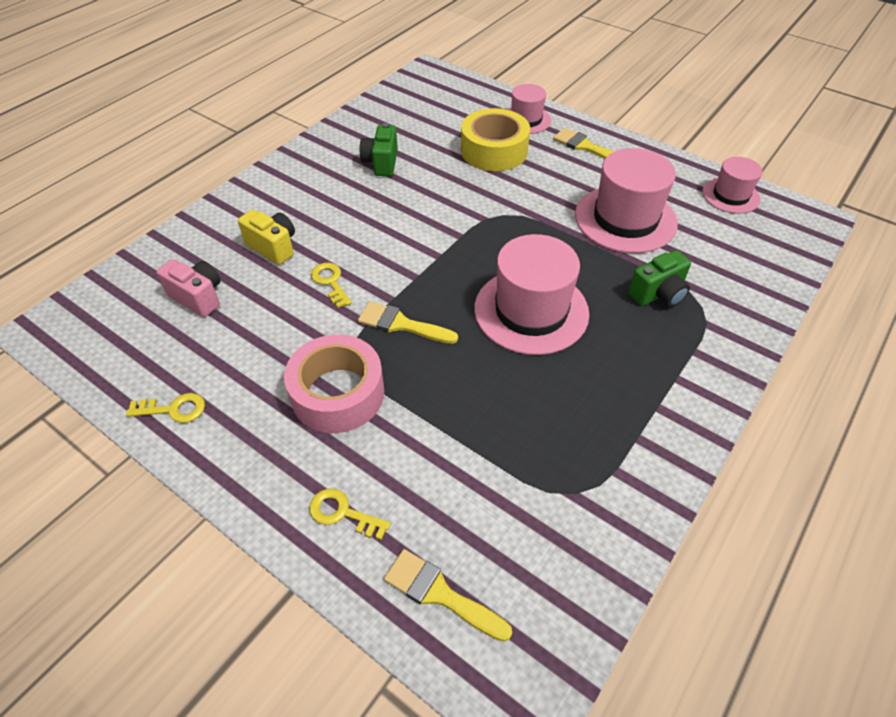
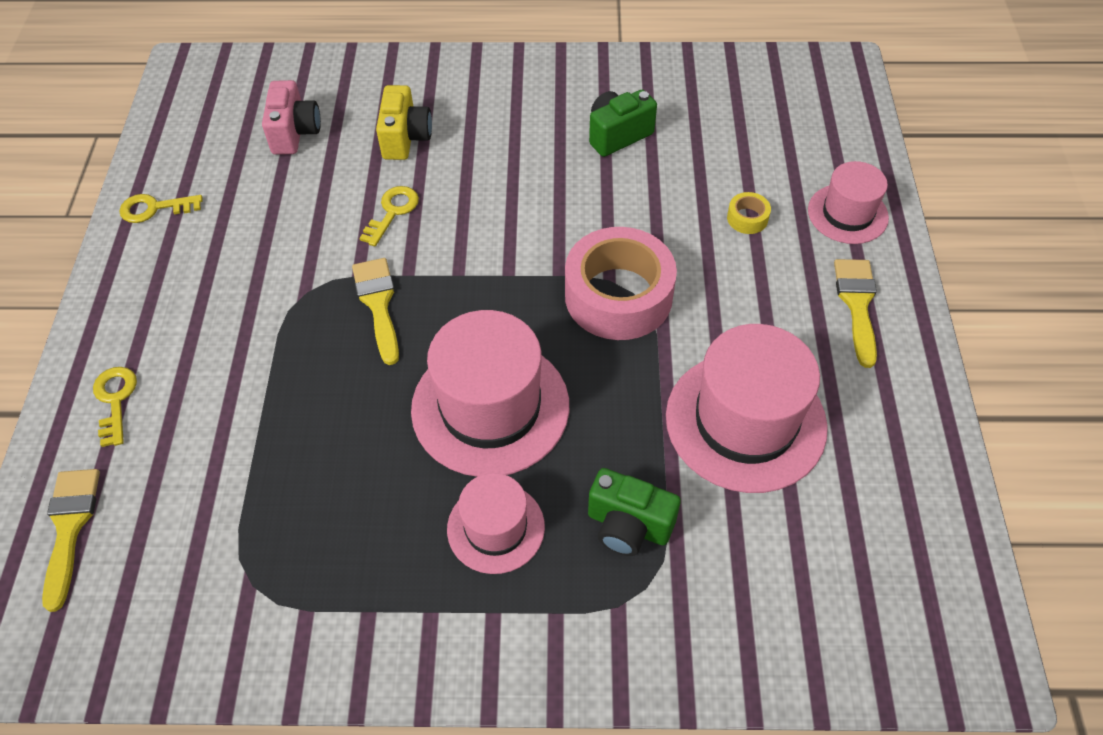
camera: 55 degrees right, 5 degrees up
(173, 409) = (154, 208): yellow key -> yellow key turned 120 degrees clockwise
(338, 393) = (250, 310): pink tape -> pink tape (618, 296)
(494, 151) = (747, 218): yellow tape -> yellow tape, size x0.40
(730, 195) = (925, 525): pink hat -> pink hat (495, 528)

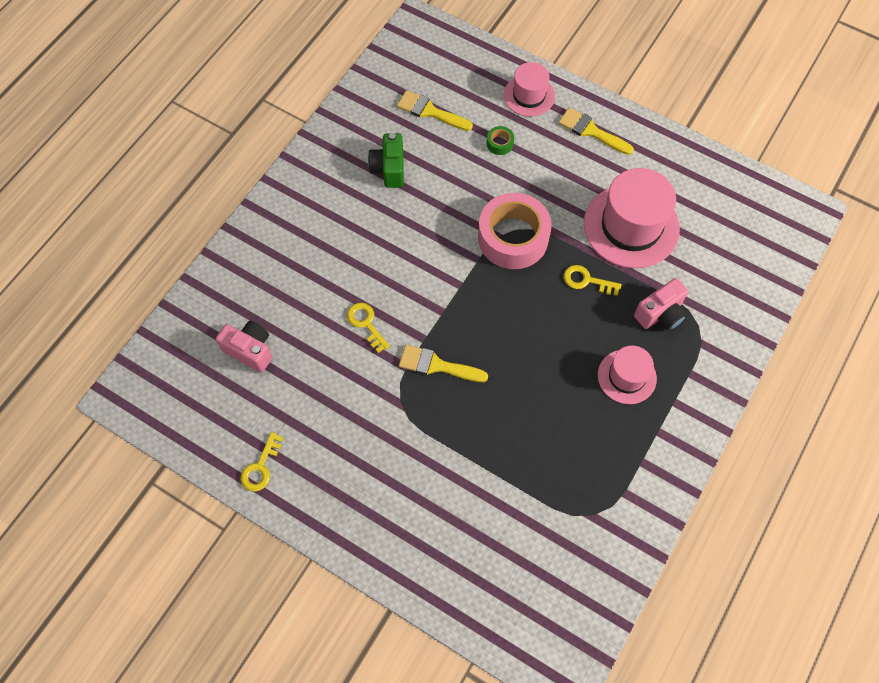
camera: 60 degrees left, 10 degrees up
(70, 527) = (498, 603): yellow brush -> yellow brush (430, 111)
(115, 400) = (417, 547): yellow key -> yellow key (586, 280)
(405, 138) = (305, 286): yellow camera -> none
(490, 407) = (549, 341): pink hat -> none
(628, 525) = (660, 314): green camera -> pink camera
(747, 218) = (500, 143): yellow tape -> green tape

